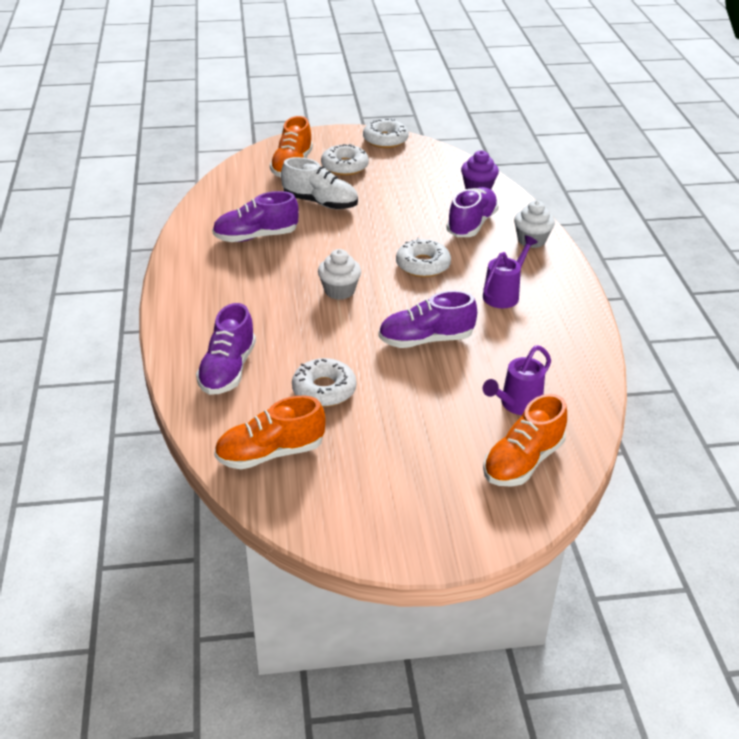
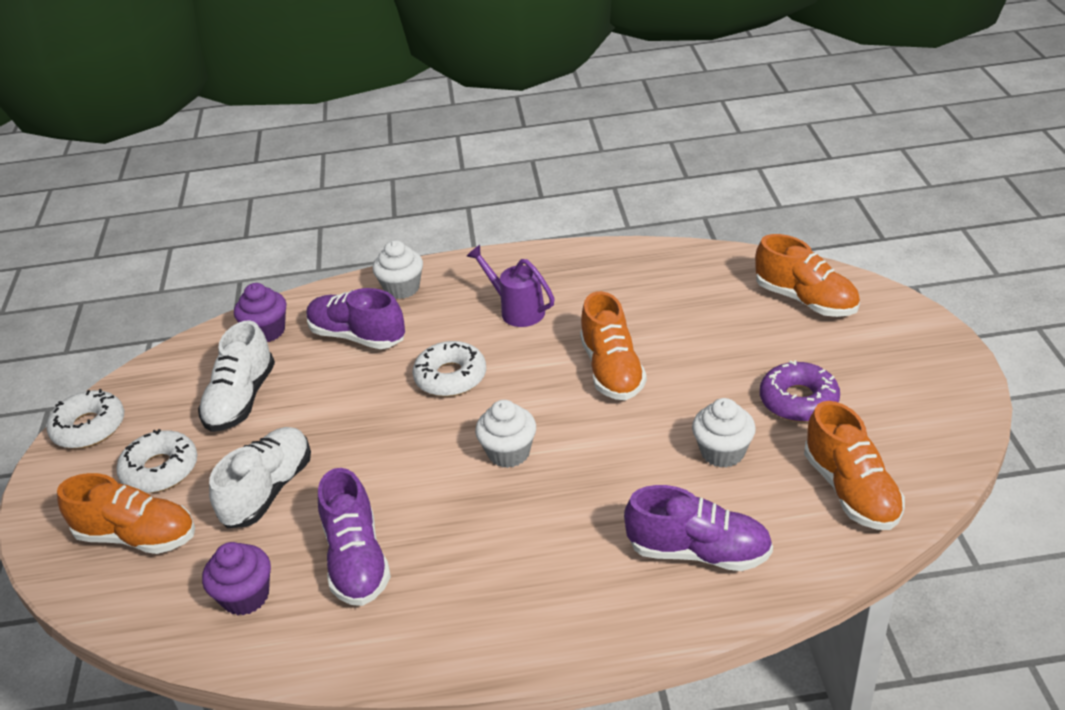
camera: 85 degrees left, 0 degrees up
(238, 203) = (245, 596): none -> purple cupcake
(324, 390) = (722, 452): white donut -> white cupcake
(379, 438) = (798, 400): none -> purple donut
(406, 186) = (241, 400): none -> white shoe
(426, 340) = (612, 370): purple shoe -> orange shoe
(517, 404) = (718, 303): purple watering can -> none

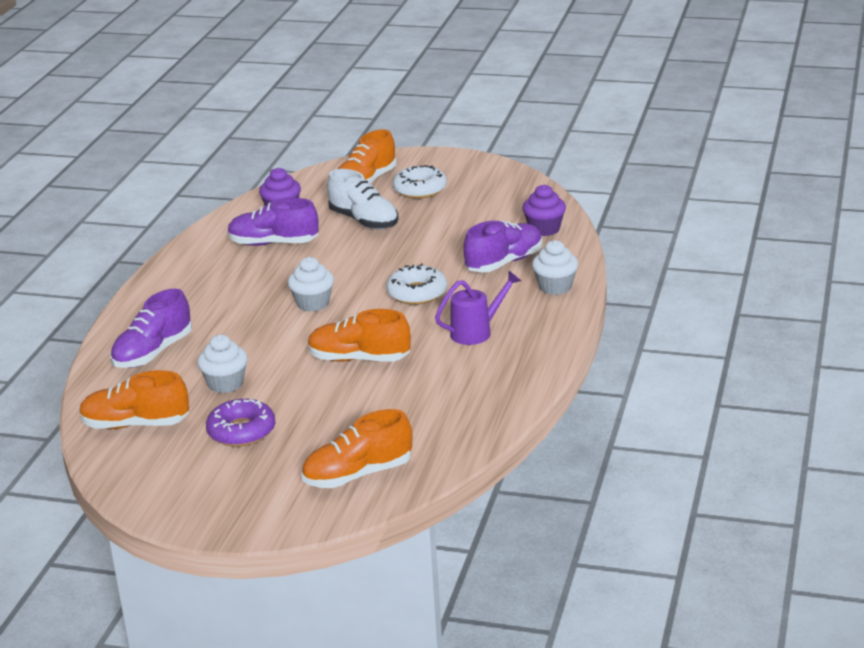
camera: 110 degrees right, 10 degrees down
(89, 427) = (487, 168): white donut -> none
(241, 400) = (467, 216): white shoe -> none

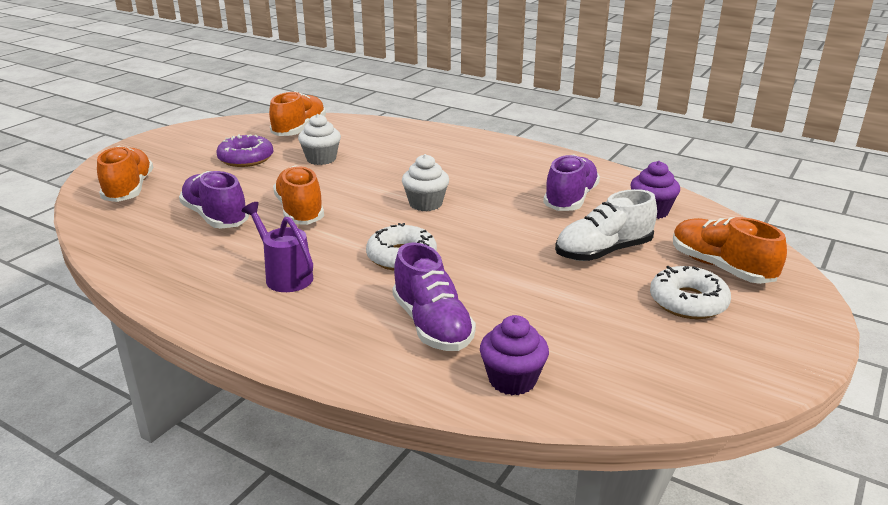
camera: 105 degrees right, 0 degrees up
(153, 353) = (397, 140): purple shoe -> purple shoe (215, 217)
(359, 359) = (300, 211): orange shoe -> orange shoe turned 45 degrees counterclockwise
(476, 332) = (285, 276): purple watering can -> purple watering can turned 150 degrees clockwise
(555, 287) = (338, 350): white cupcake -> none

